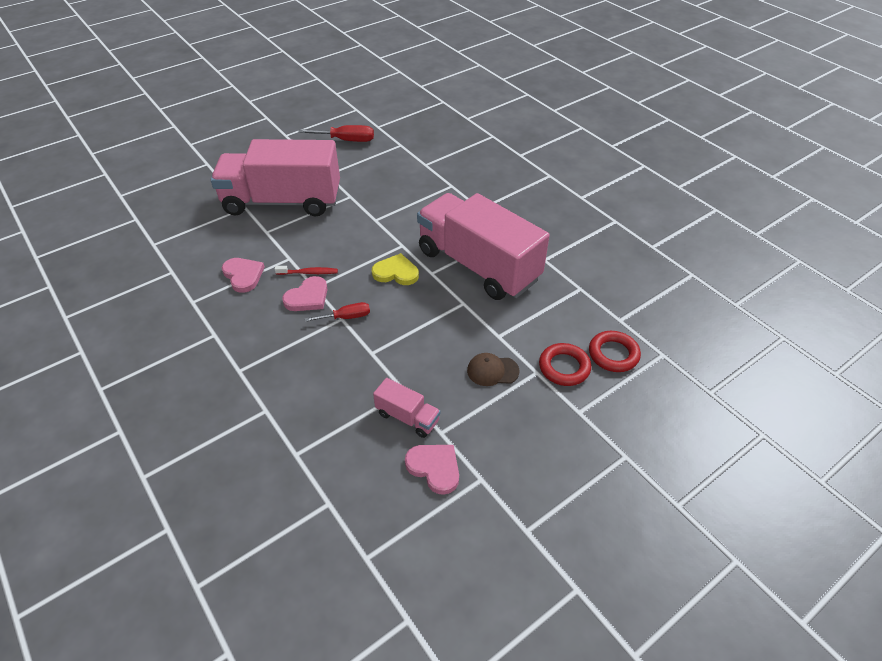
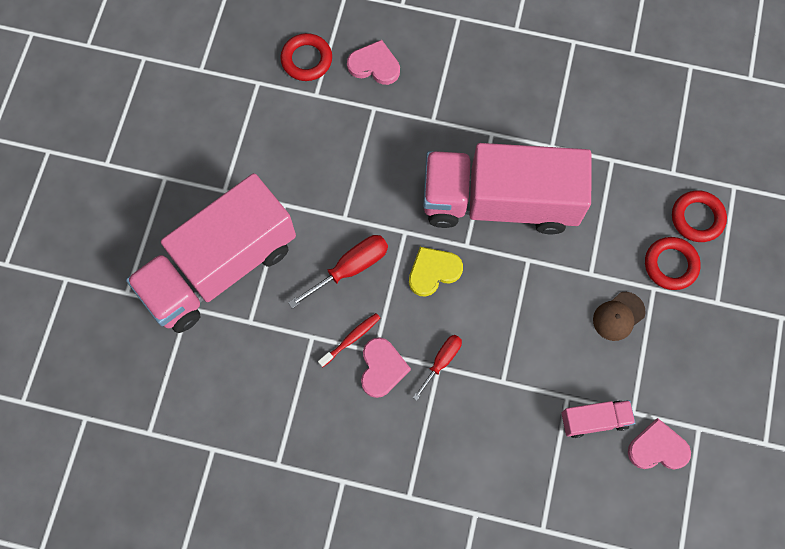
camera: 40 degrees left, 25 degrees up
(243, 275) = (291, 394): pink heart -> pink heart (374, 65)
(346, 140) = (188, 120): red screwdriver -> red screwdriver (350, 268)
(438, 149) = (306, 60): none -> red ring

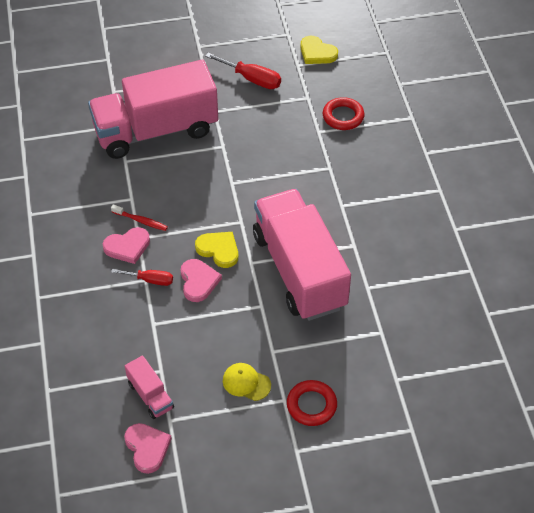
camera: 65 degrees right, 20 degrees down
(193, 40) = (317, 53): none -> yellow heart
(220, 268) = (156, 131): pink truck -> pink truck turned 45 degrees counterclockwise
(350, 268) = (195, 201): red screwdriver -> red screwdriver (252, 79)
(374, 65) = (364, 155): pink heart -> pink heart (198, 281)
(618, 316) = (246, 383): brown cap -> yellow cap
(697, 218) = (365, 411): red ring -> none

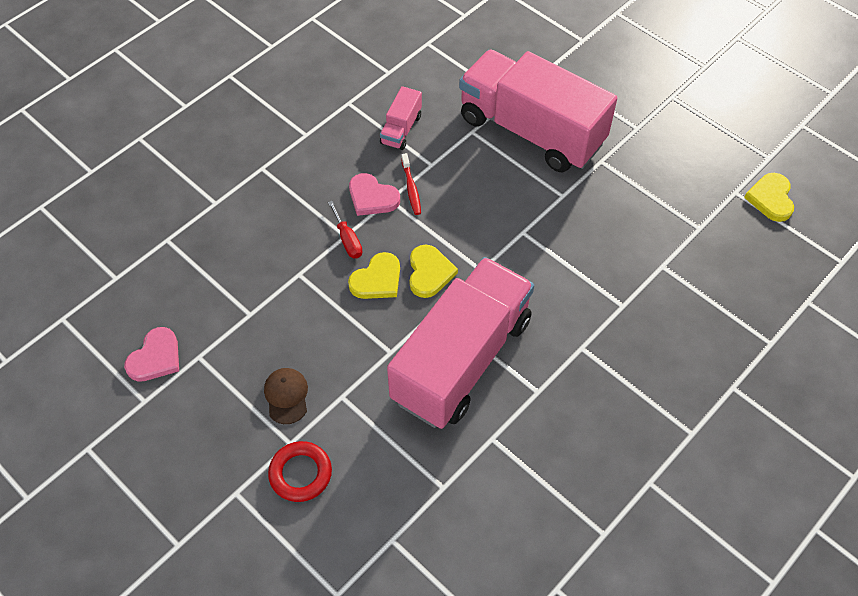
camera: 55 degrees right, 5 degrees up
(150, 395) = (216, 323): pink truck -> pink truck (401, 129)
(198, 281) = (377, 280): pink heart -> yellow heart
(246, 383) = (286, 396): yellow cap -> brown cap
(252, 79) = (674, 165): red screwdriver -> none
(343, 116) = (705, 276): red ring -> none

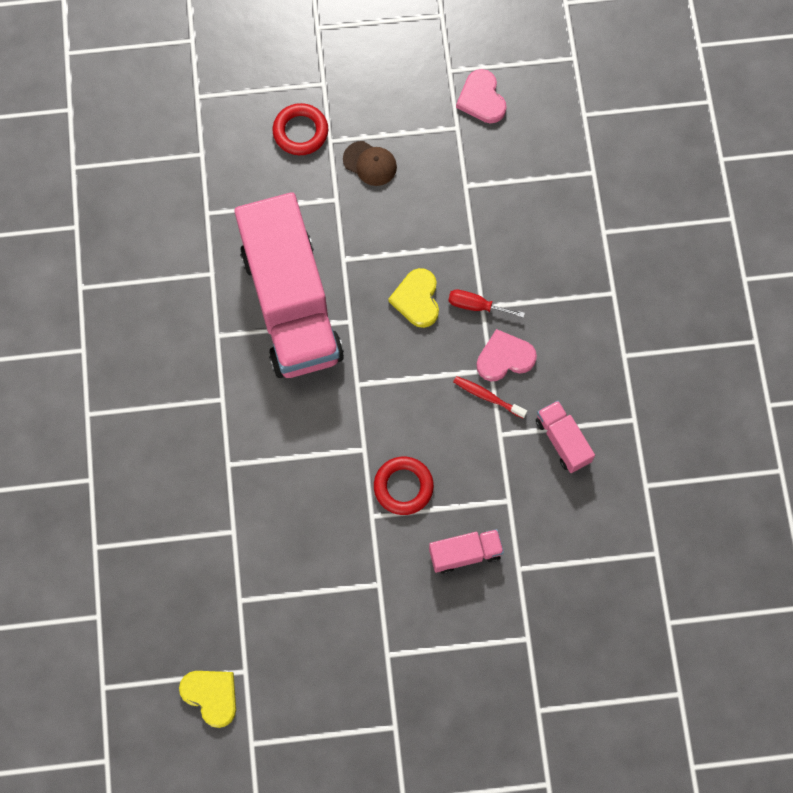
camera: 130 degrees right, 15 degrees up
(429, 273) = (389, 343): yellow heart -> none
(524, 192) = (403, 487): none -> red ring
(531, 131) = (465, 553): pink truck -> pink truck, size x0.41

